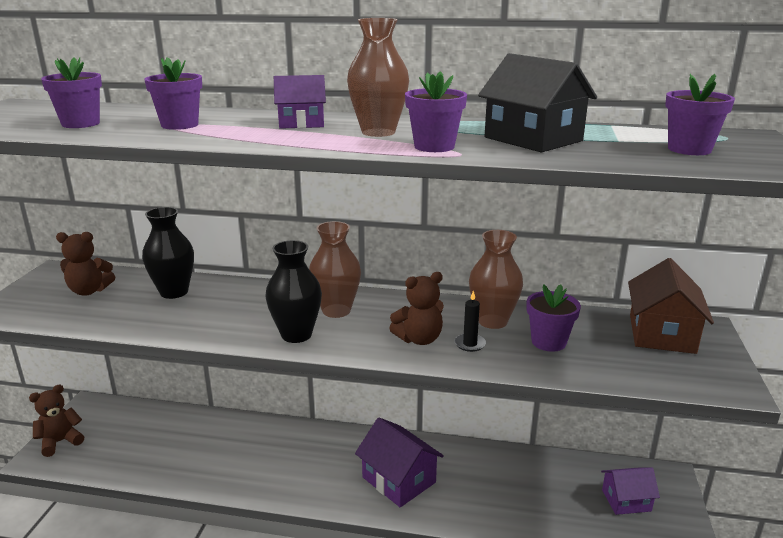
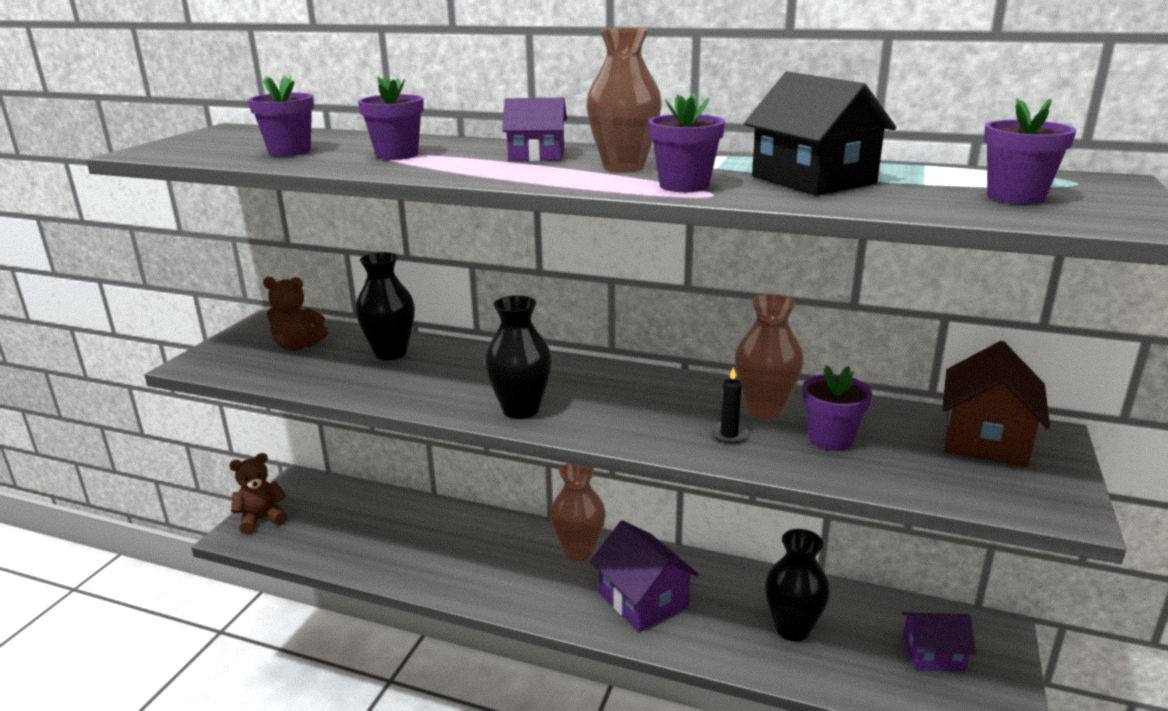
camera: 10 degrees right, 0 degrees up
(336, 310) = (574, 385): brown vase -> brown vase (578, 551)
(419, 339) = (667, 424): brown teddy bear -> none
(519, 491) = (792, 628): none -> black vase

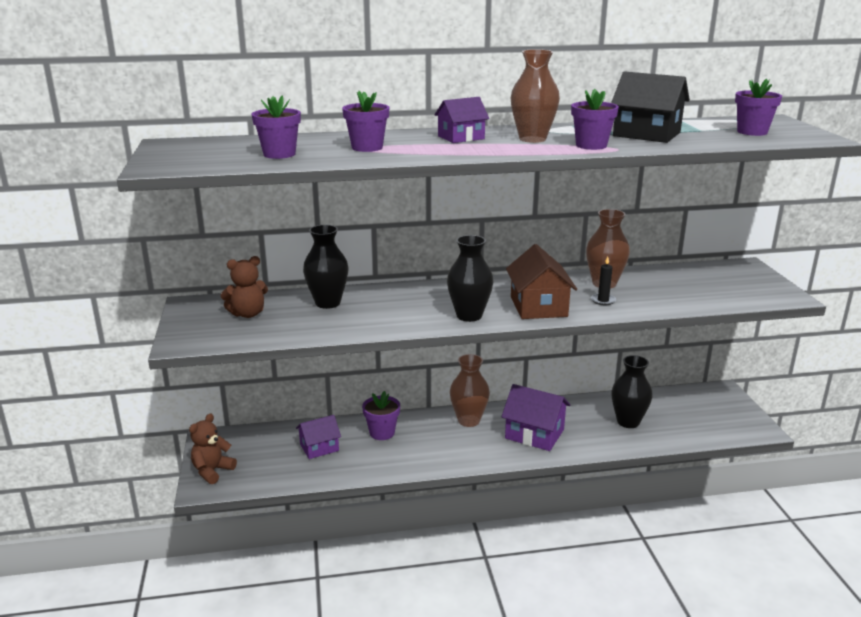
camera: 30 degrees left, 0 degrees up
(830, 439) = (655, 290): purple flower pot -> purple flower pot (382, 433)
(933, 654) = (704, 411): purple house -> purple house (319, 447)
(985, 439) = (723, 273): brown house -> brown house (538, 306)

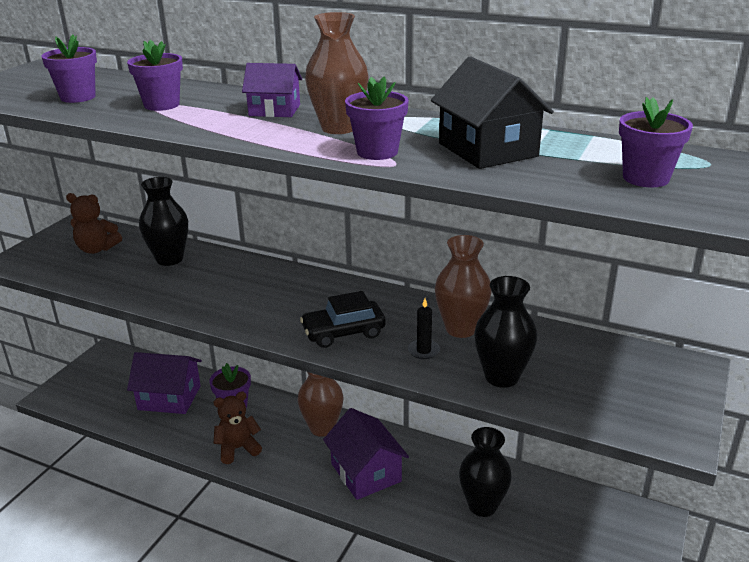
camera: 35 degrees right, 5 degrees up
(212, 471) = (73, 384): brown teddy bear -> brown teddy bear (238, 448)
(319, 447) = (169, 398): purple house -> purple house, size x1.54
(469, 316) = (261, 318): black vase -> black vase (501, 377)
(538, 306) = (343, 332): brown house -> black car

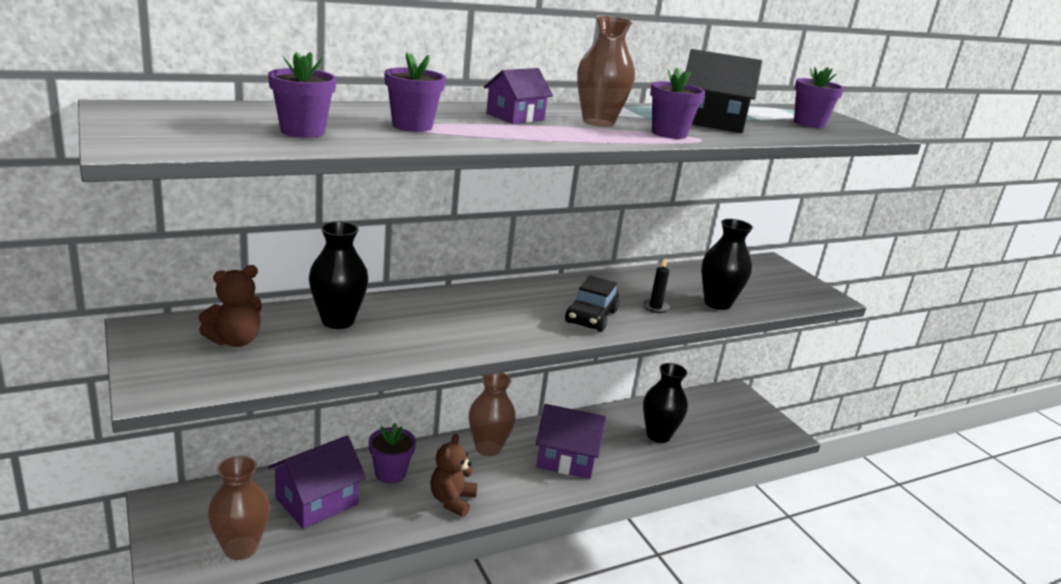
camera: 55 degrees left, 5 degrees down
(461, 329) = (645, 286): brown vase -> brown vase (240, 548)

